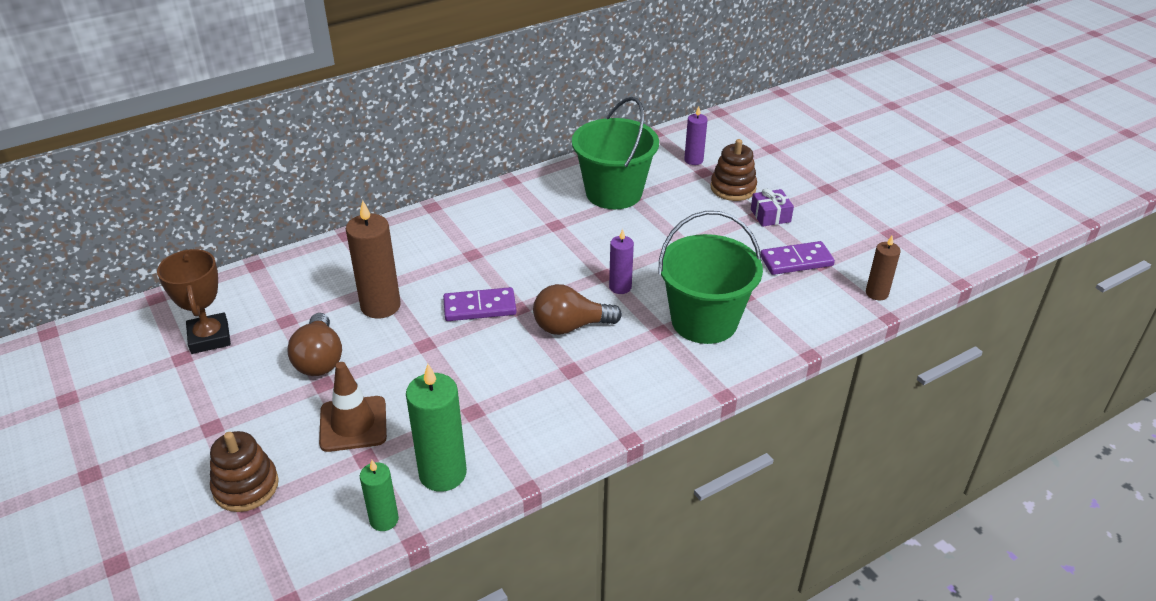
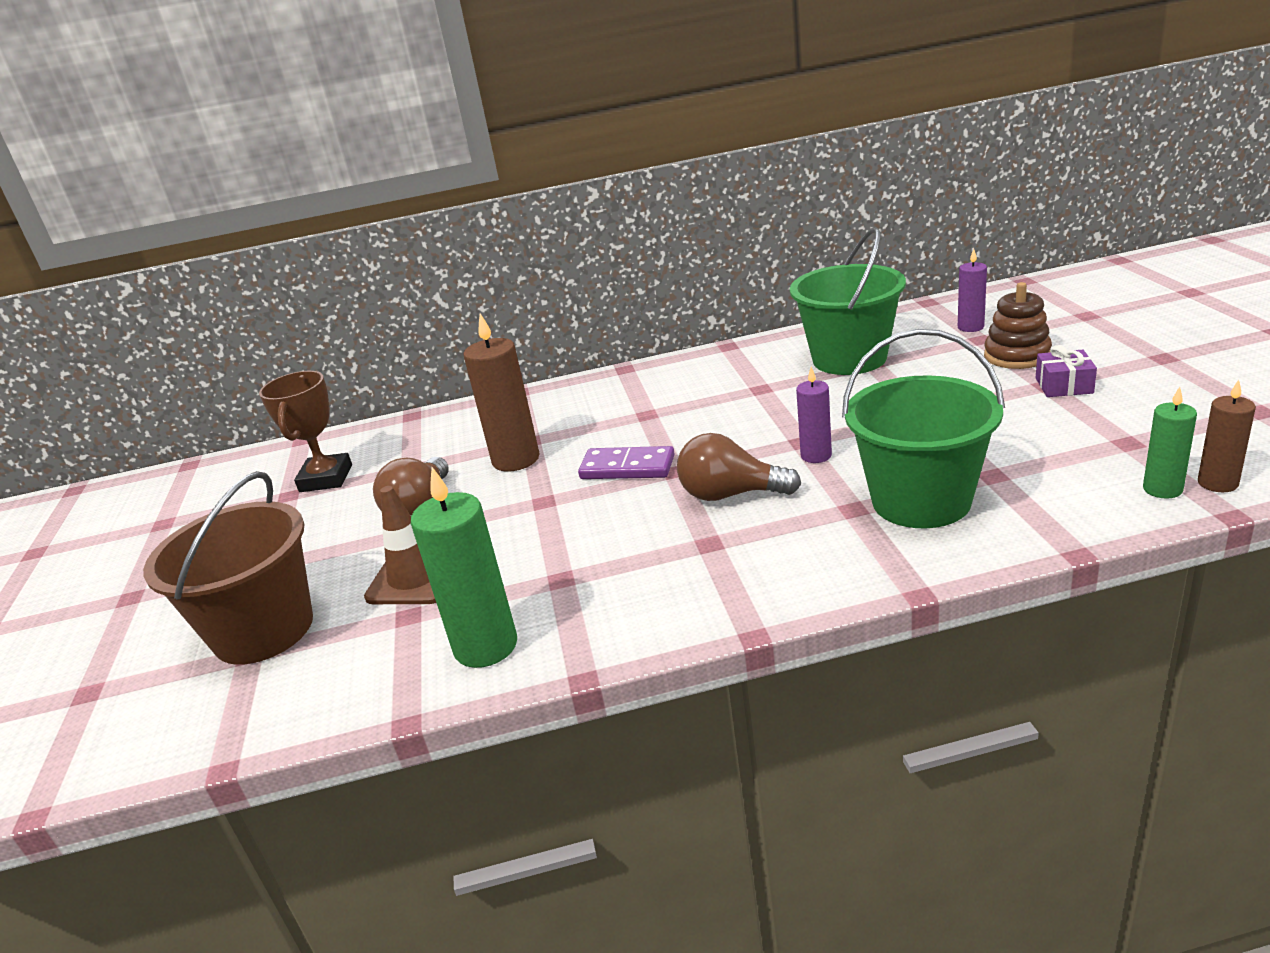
camera: 25 degrees right, 10 degrees down
(246, 486) = (263, 630): brown stacking toy -> brown bucket
(384, 520) = (386, 691): green candle -> green candle (1162, 489)
(796, 261) = (1089, 438): purple domino -> none

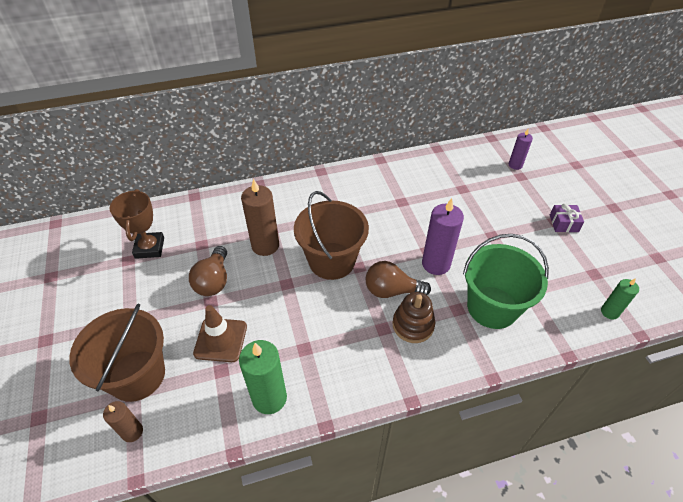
camera: 10 degrees left, 20 degrees up
(627, 467) = (332, 261): purple domino -> brown bucket
(816, 455) = (436, 264): purple candle -> purple candle, size x1.73
(849, 358) = (450, 182): green bucket -> none
(1017, 356) = (540, 194): brown stacking toy -> brown stacking toy (413, 325)
(1217, 483) = (635, 310): brown candle -> brown candle (132, 432)

